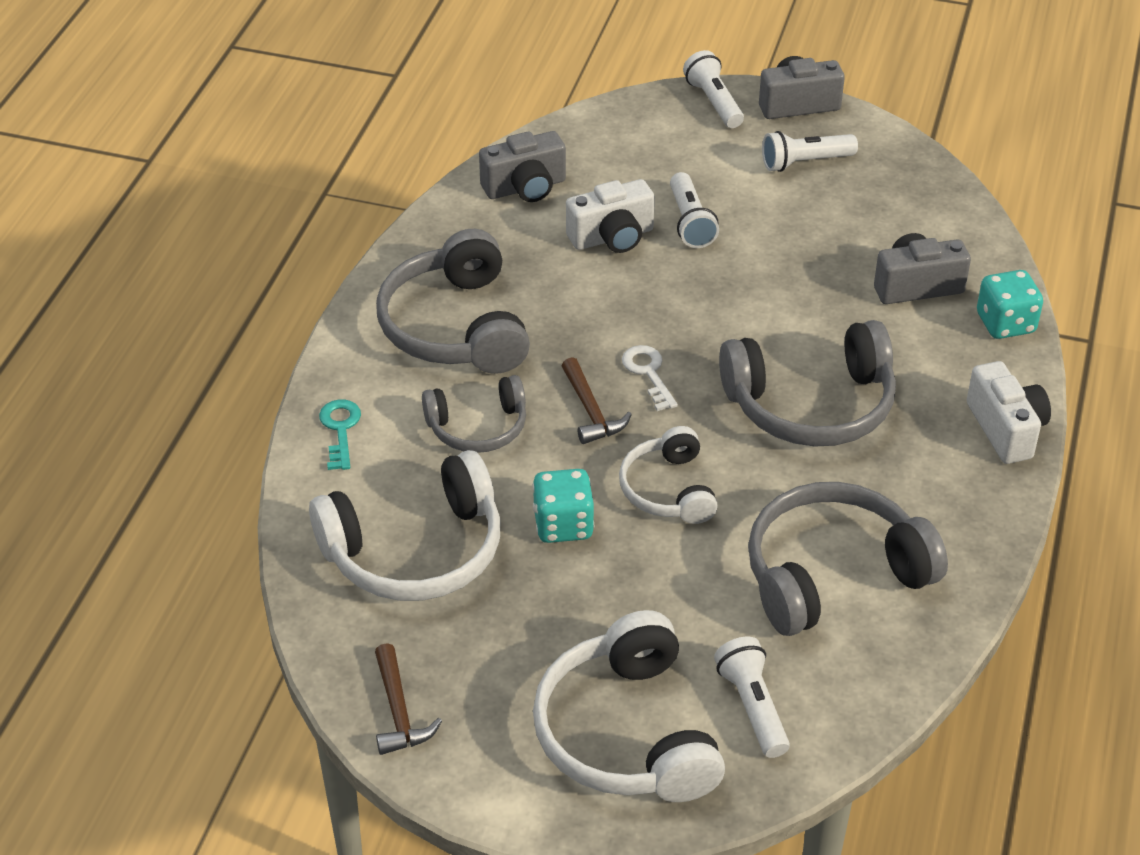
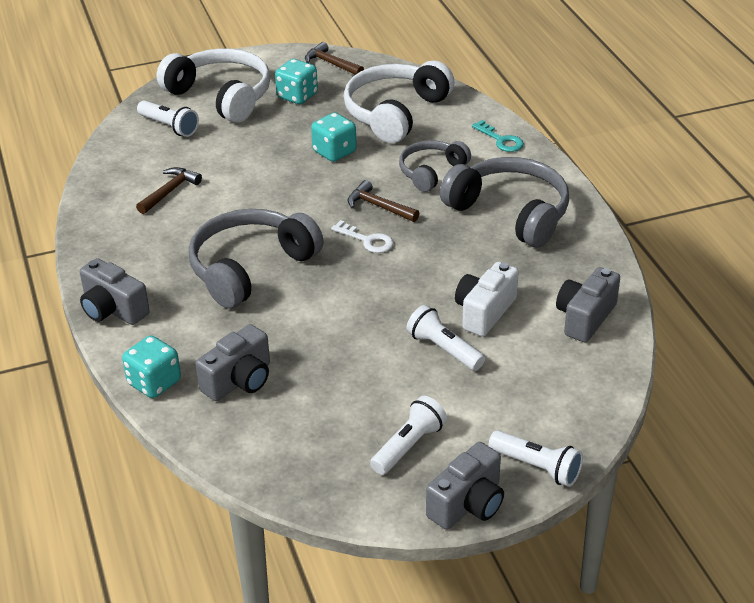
camera: 145 degrees right, 5 degrees down
(515, 665) = (297, 96): none -> turquoise dice
(668, 490) = (295, 189): white headphones -> none
(832, 574) = (170, 191): grey headphones -> brown hammer
(1006, 429) = (113, 309): white camera -> grey camera

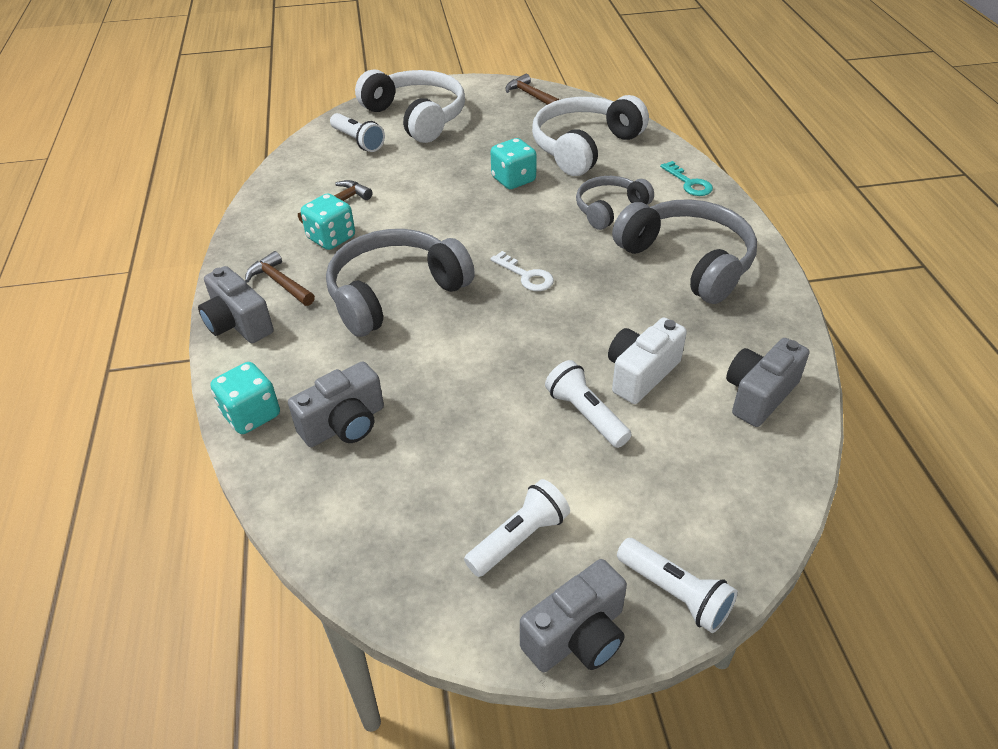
camera: 10 degrees right, 5 degrees up
(297, 96) = (490, 123): turquoise dice -> turquoise dice (331, 238)
(379, 206) = (547, 240): brown hammer -> brown hammer (280, 283)

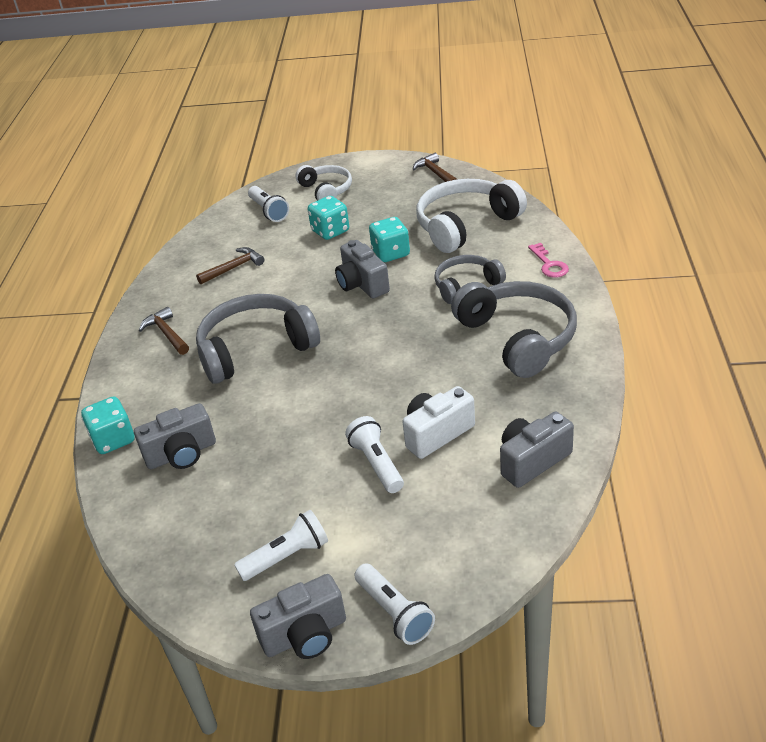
camera: 15 degrees right, 5 degrees down
(238, 323) = (124, 365): grey camera -> grey camera (362, 284)
(331, 238) = (219, 298): turquoise dice -> turquoise dice (330, 231)
(416, 117) = (326, 190): white headphones -> white headphones, size x0.60
(526, 276) = (370, 341): white key -> none
(689, 183) = (549, 264): turquoise key -> pink key

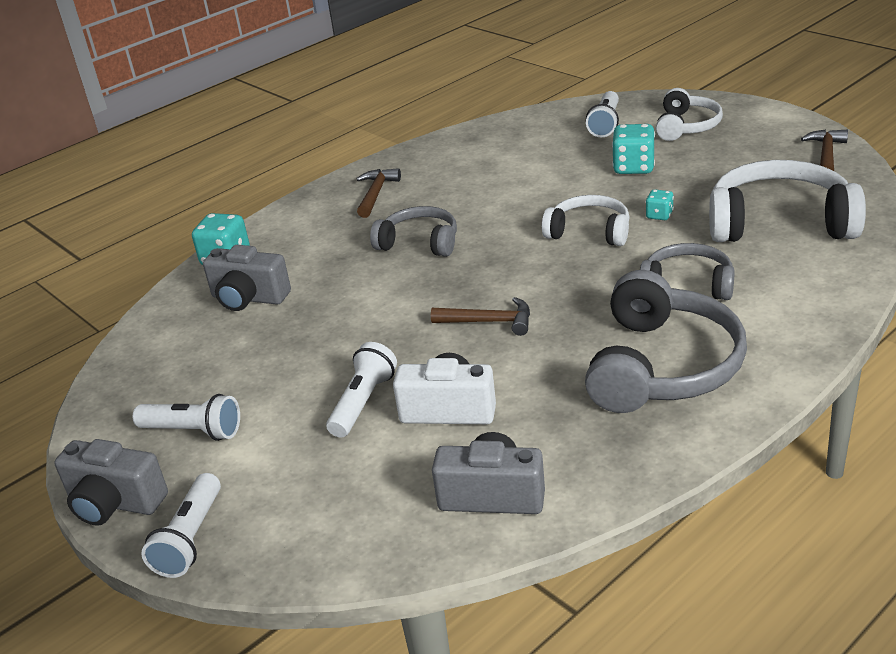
camera: 45 degrees right, 5 degrees down
(234, 268) = (503, 162): brown hammer -> brown hammer (489, 322)
(255, 349) = (419, 242): grey headphones -> grey headphones, size x0.60
(362, 284) = (589, 232): grey camera -> white headphones
(391, 253) = (659, 215): turquoise dice -> turquoise dice, size x0.55
(549, 264) = (813, 309): pink key -> none

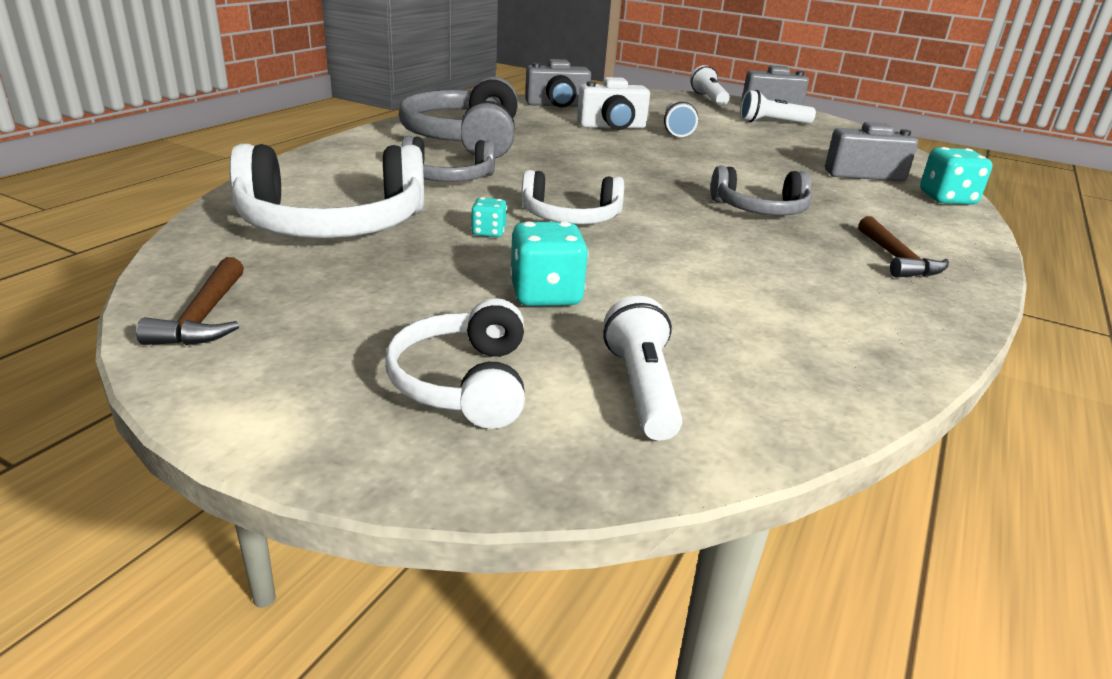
camera: 155 degrees right, 5 degrees down
(489, 322) = (622, 159): brown hammer -> none

